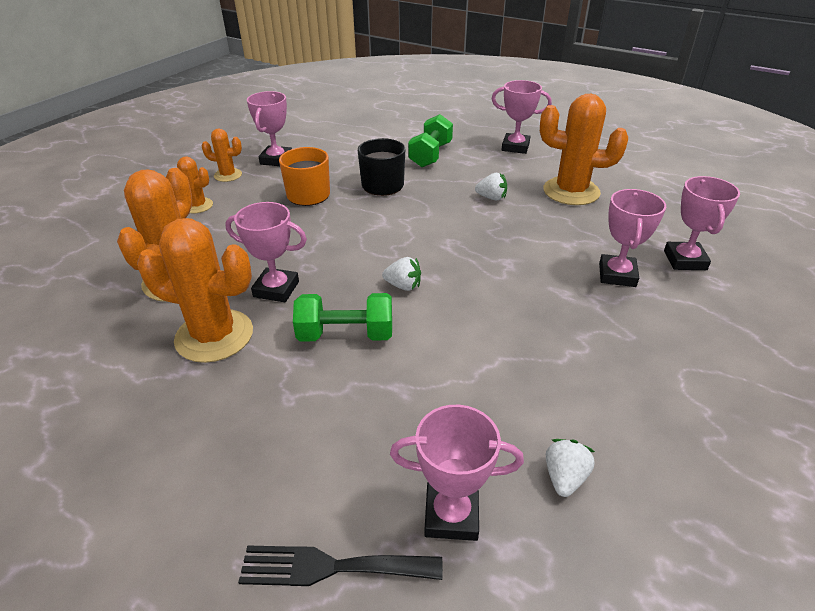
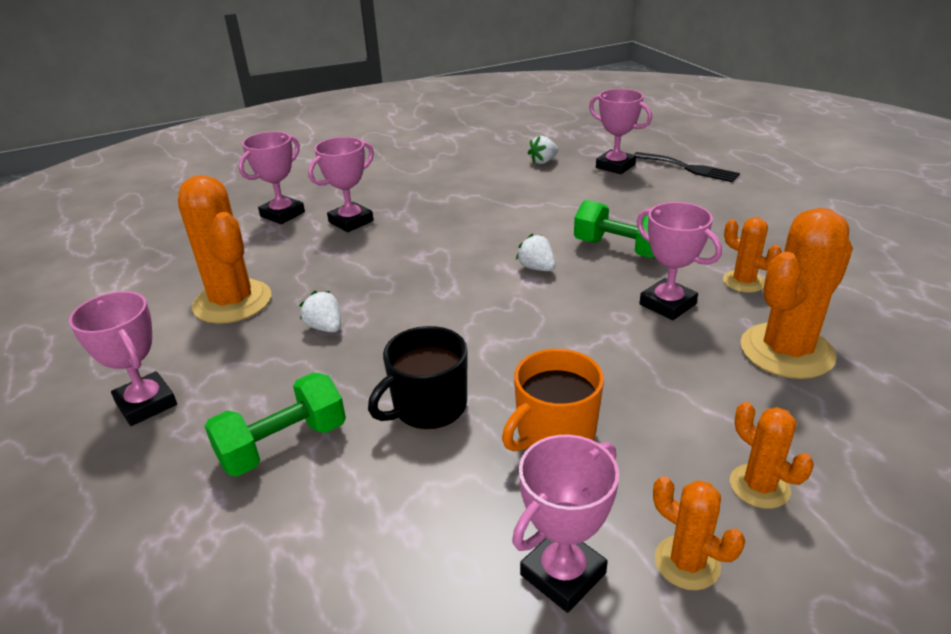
camera: 145 degrees left, 5 degrees down
(214, 336) = (743, 282): orange cactus -> orange cactus, size x0.52

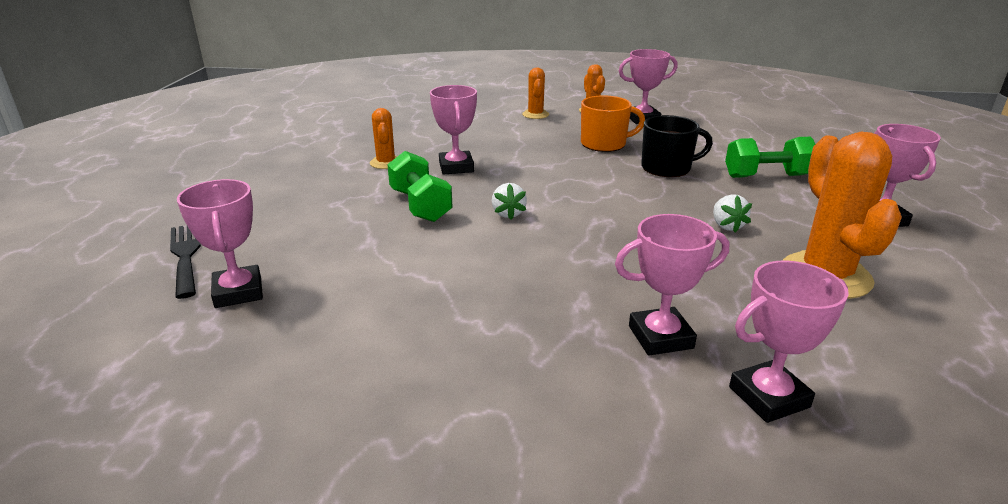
camera: 150 degrees left, 5 degrees down
(543, 161) = (293, 342): white strawberry -> none
(786, 351) = (437, 136): orange cactus -> none

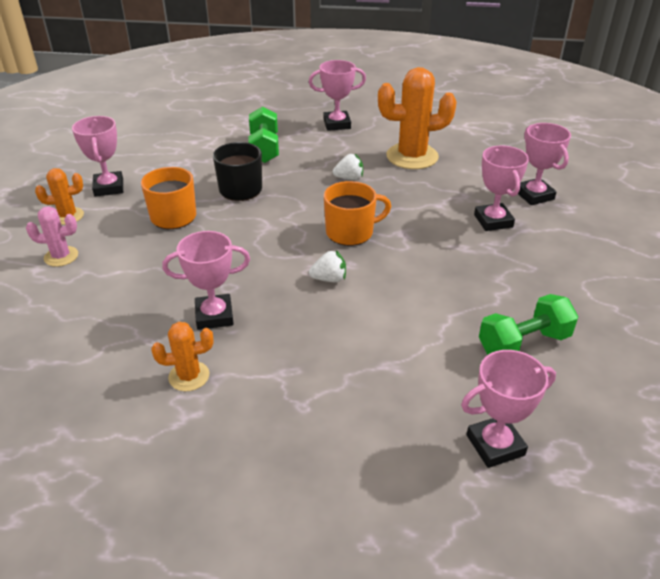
camera: 90 degrees left, 10 degrees up
(185, 256) = (436, 517): black fork -> none
(420, 205) = (311, 336): green dumbbell -> green dumbbell (523, 343)
(535, 115) = (61, 256): orange cactus -> pink cactus
(599, 226) = (351, 232): none -> orange mug

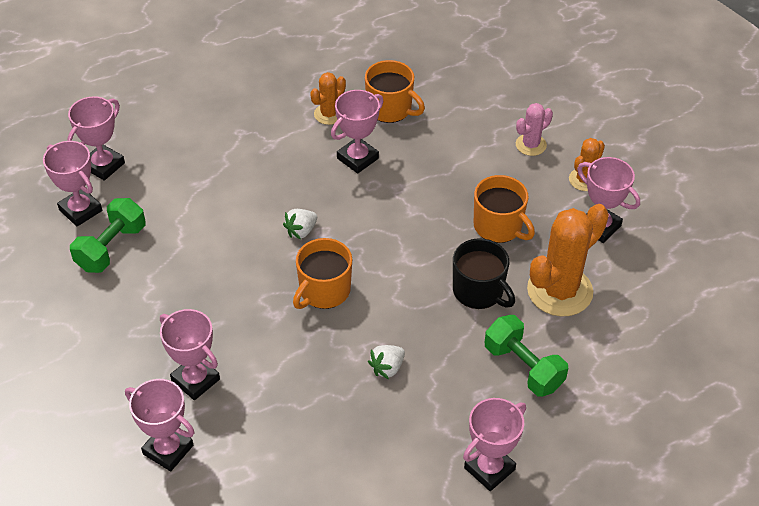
camera: 145 degrees right, 10 degrees up
(124, 350) = (390, 109): none -> orange mug
(412, 156) = (347, 449): orange cactus -> orange cactus (559, 291)
(545, 399) = (80, 210): none -> pink trophy

